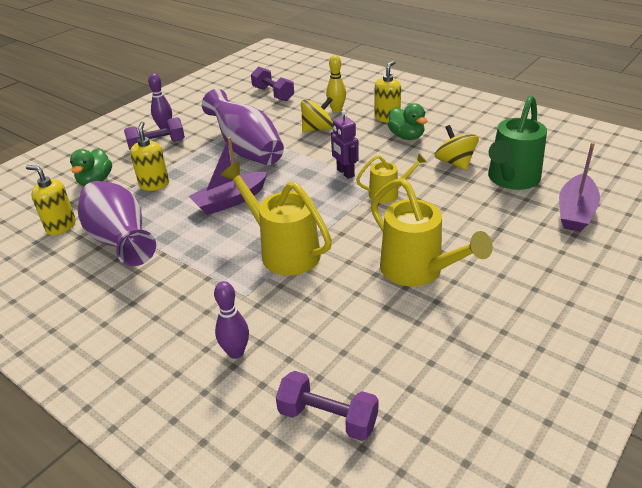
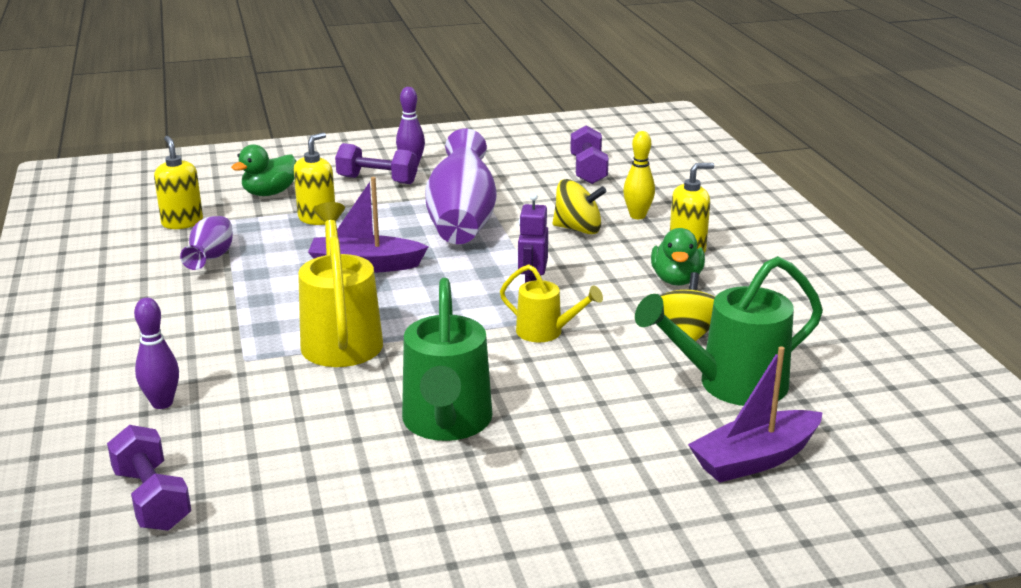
camera: 35 degrees right, 10 degrees down
(120, 241) = (211, 259): purple vase -> purple vase, size x0.54
(418, 271) = (446, 424): yellow watering can -> green watering can

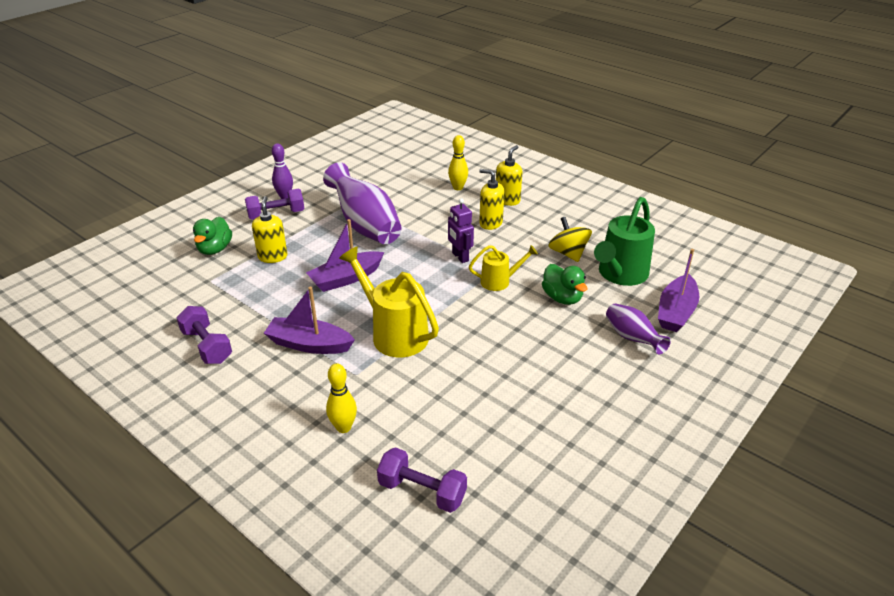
camera: 35 degrees left, 10 degrees up
(162, 403) = (343, 427): purple bowling pin -> yellow bowling pin
(182, 223) = (181, 294): yellow soap dispenser -> yellow soap dispenser (490, 223)
(211, 259) = (239, 313): purple vase -> purple vase (632, 338)
(238, 313) = (309, 344): none -> purple boat
(446, 424) = (519, 361): green watering can -> none
(578, 229) = (437, 208): yellow spinning top -> none
(588, 170) = (395, 165): purple dumbbell -> purple dumbbell (207, 346)
(676, 280) = (524, 222): green duck -> green duck (562, 298)

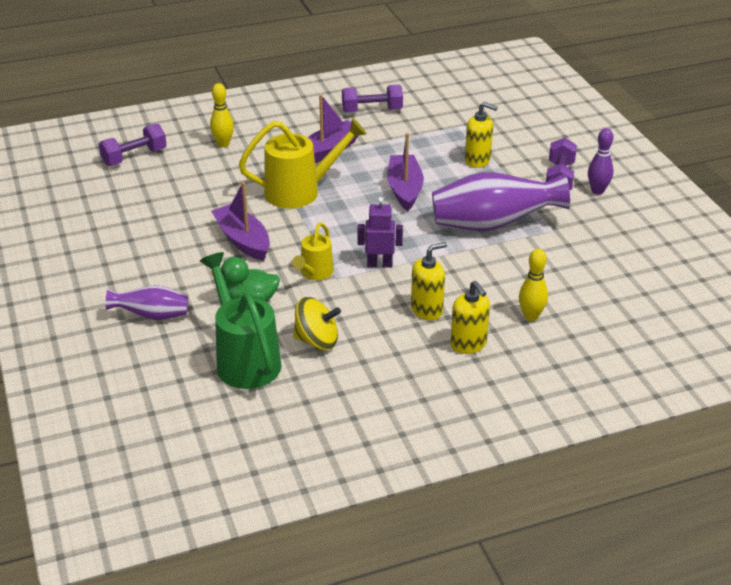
camera: 120 degrees right, 0 degrees up
(215, 249) = (517, 135): green duck -> none
(676, 312) = (151, 365): purple boat -> purple boat (243, 240)

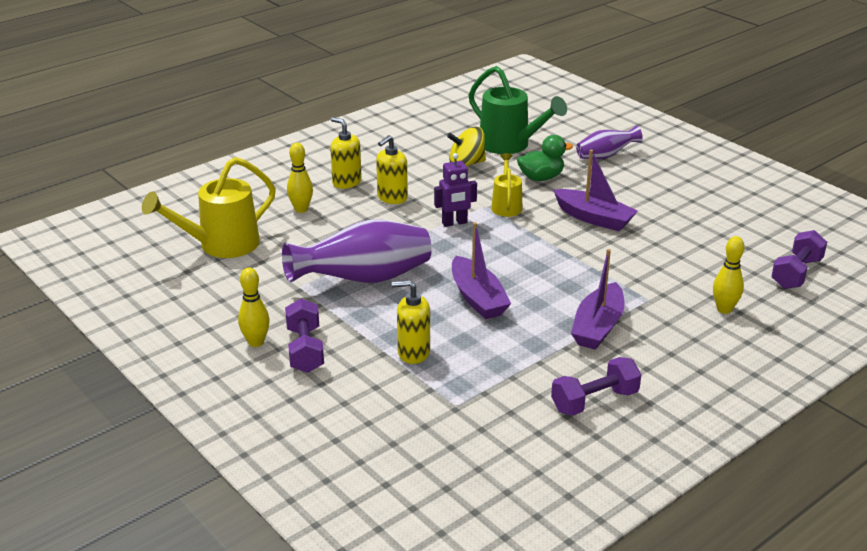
camera: 160 degrees right, 5 degrees down
(301, 191) = (584, 273): yellow watering can -> yellow watering can (220, 245)
(597, 191) = (256, 342): purple bowling pin -> yellow bowling pin

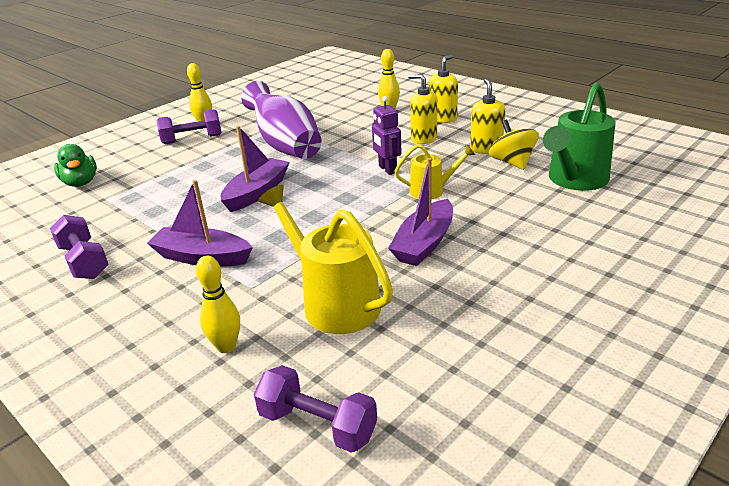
camera: 85 degrees right, 0 degrees up
(220, 245) = (328, 95): yellow watering can -> yellow watering can (333, 302)
(413, 353) = (180, 175): yellow soap dispenser -> yellow soap dispenser (486, 149)
(477, 298) = (257, 193): purple boat -> purple boat turned 150 degrees clockwise
(541, 178) = (506, 204): green duck -> green duck (81, 183)
(605, 156) = (595, 243): purple vase -> none

